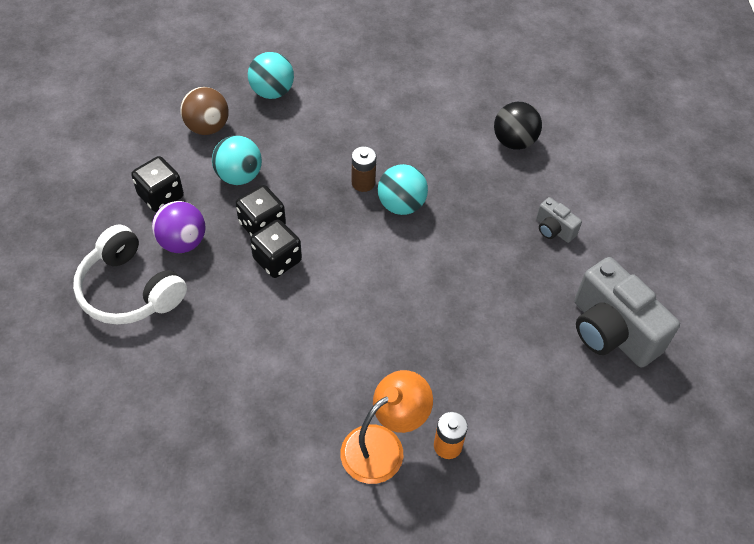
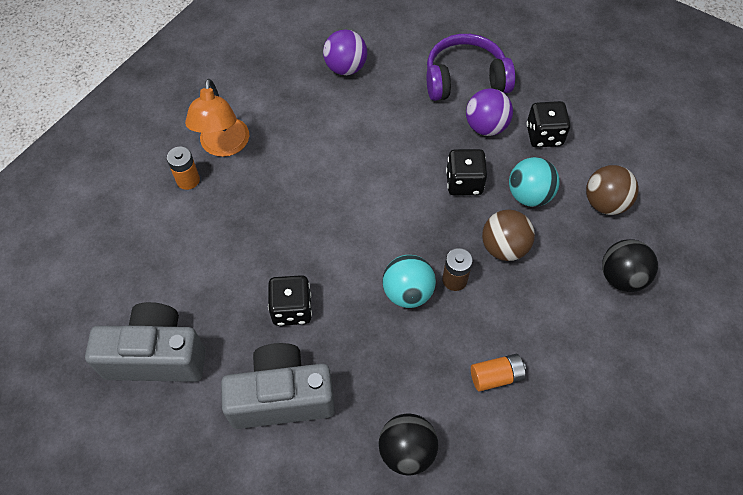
camera: 130 degrees right, 5 degrees up
(130, 290) = (465, 79): white headphones -> purple headphones
(190, 406) = (345, 68): none -> purple ball
(272, 92) = (621, 277): turquoise ball -> black ball
(277, 260) = (422, 173): black dice -> black dice (292, 309)
(306, 168) = (504, 247): none -> brown ball
(417, 123) = (496, 376): none -> orange battery
(553, 229) = (282, 397): grey camera -> grey camera, size x2.13

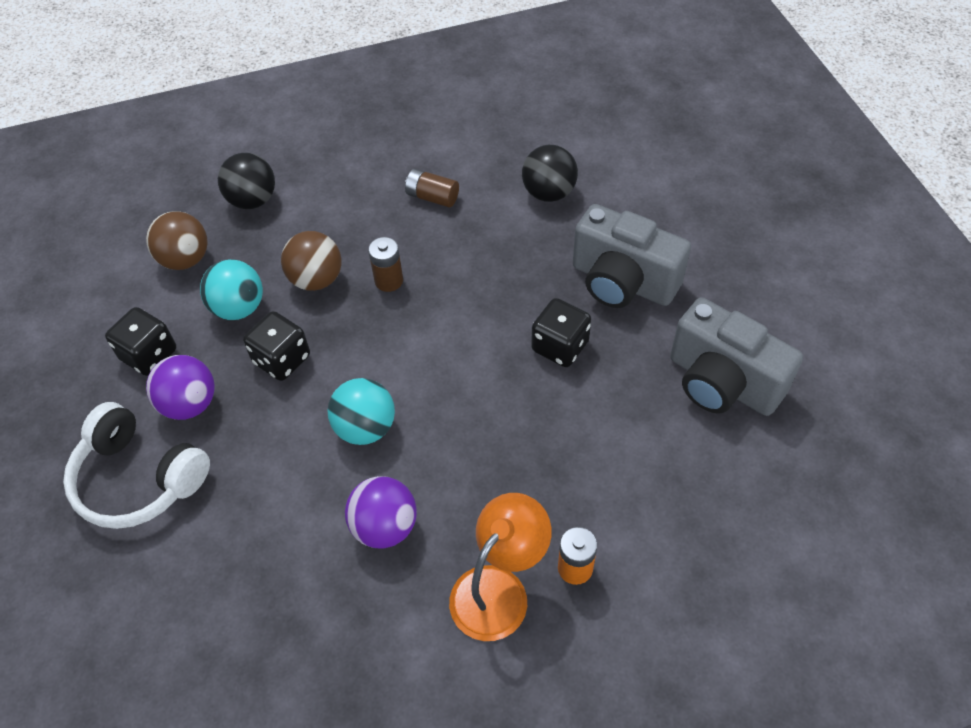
camera: 140 degrees left, 5 degrees down
(345, 68) = (250, 604): purple ball -> purple ball (385, 526)
(407, 292) = (440, 296): turquoise ball -> turquoise ball (365, 428)
(465, 79) = (139, 479): purple headphones -> white headphones
(496, 376) = (432, 197): orange battery -> brown battery

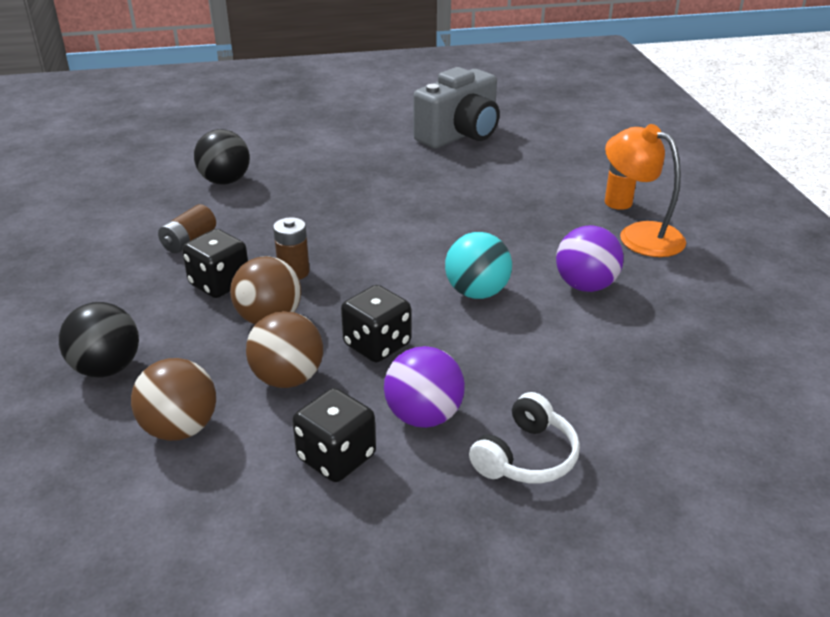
camera: 85 degrees left, 20 degrees down
(139, 479) = (526, 456): white headphones -> white headphones, size x0.64
(239, 308) = (288, 378): turquoise ball -> brown ball
(560, 346) = (408, 191): black dice -> black dice (219, 284)
(622, 282) = (348, 159): grey camera -> none

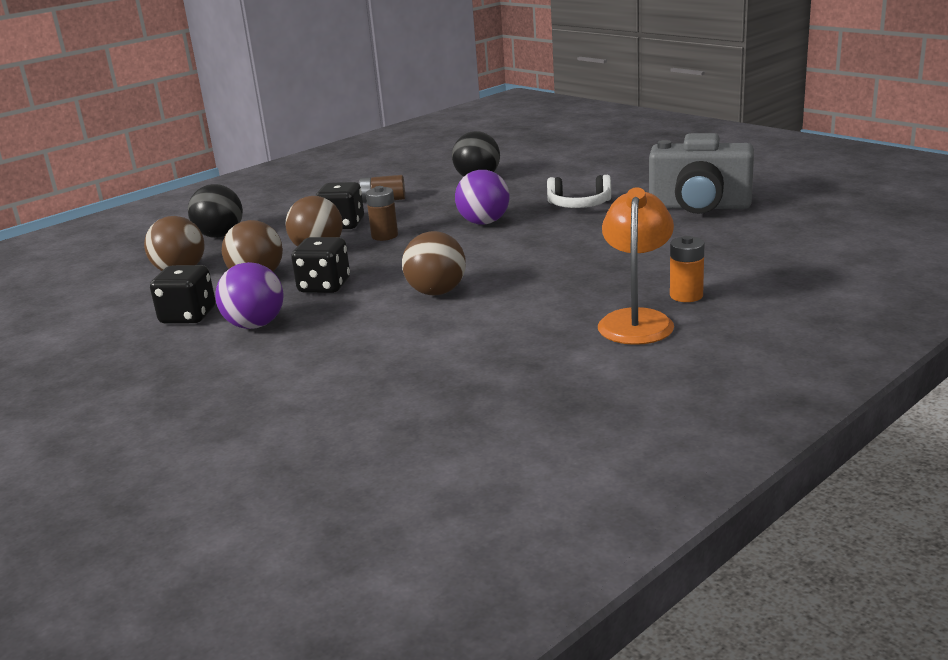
camera: 60 degrees right, 10 degrees down
(477, 292) = (436, 292): turquoise ball -> brown ball
(526, 456) = (239, 369): white headphones -> white headphones (579, 205)
(585, 286) = (505, 324): purple ball -> purple ball (484, 222)

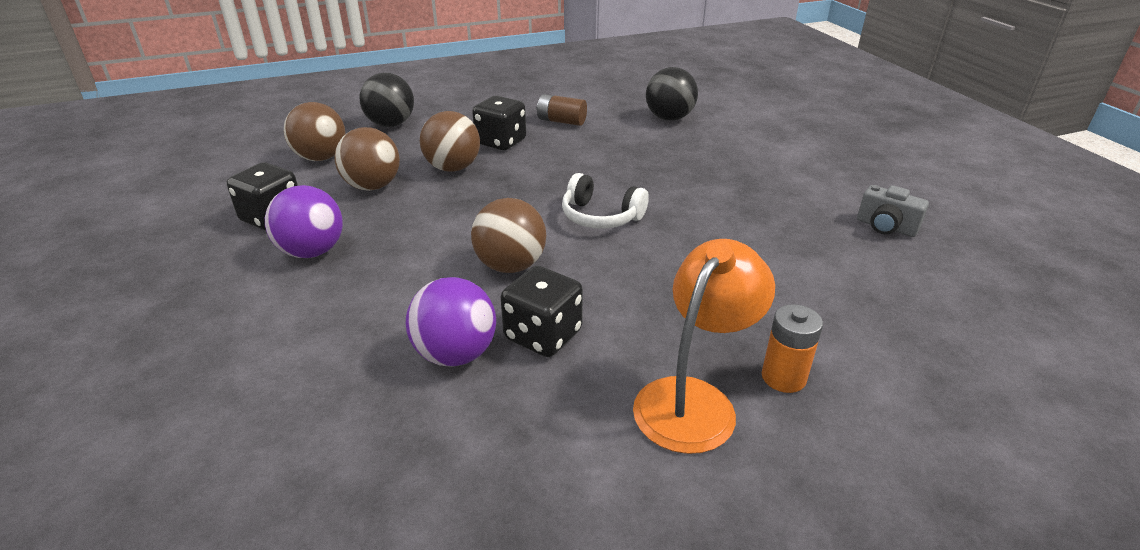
camera: 20 degrees right, 10 degrees up
(324, 286) = (416, 219): black dice -> black dice (543, 335)
(384, 236) = (525, 168): brown battery -> none
(484, 222) = (632, 179): purple ball -> purple ball (455, 354)
(579, 205) = (748, 183): white headphones -> white headphones (600, 217)
(699, 207) = (885, 227): grey camera -> grey camera, size x0.47

